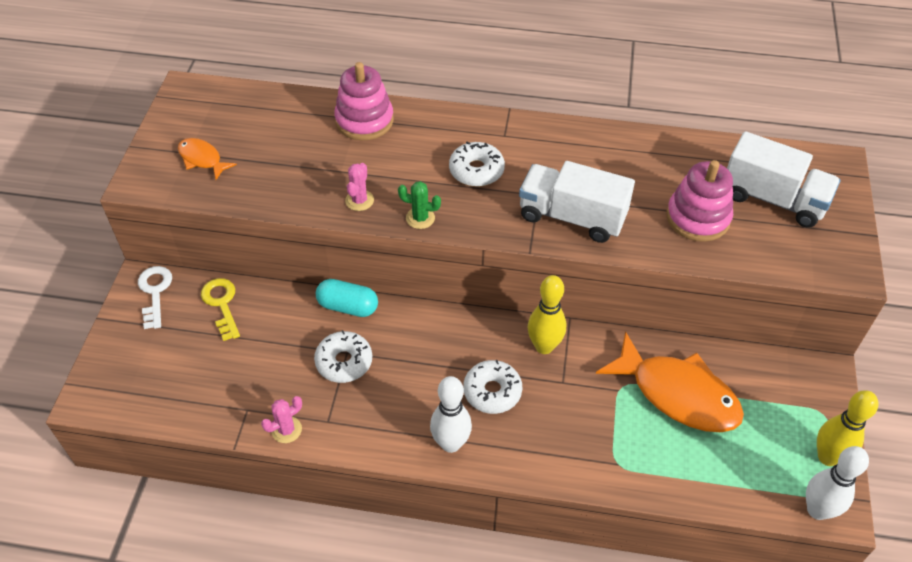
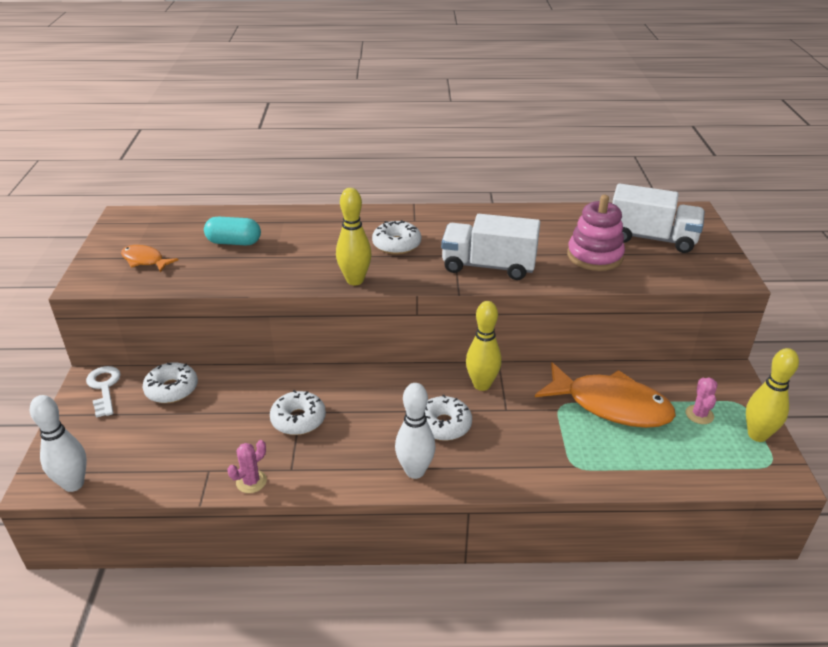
camera: 10 degrees left, 15 degrees down
(221, 304) = (172, 389): yellow key -> white donut
(348, 307) = (294, 377): turquoise capsule -> turquoise capsule (234, 242)
(359, 200) = (297, 274): pink cactus -> pink cactus (699, 414)
(364, 120) = (290, 222): pink stacking toy -> none
(420, 218) = (355, 280): green cactus -> yellow bowling pin
(817, 510) = (765, 477): white bowling pin -> white bowling pin (73, 484)

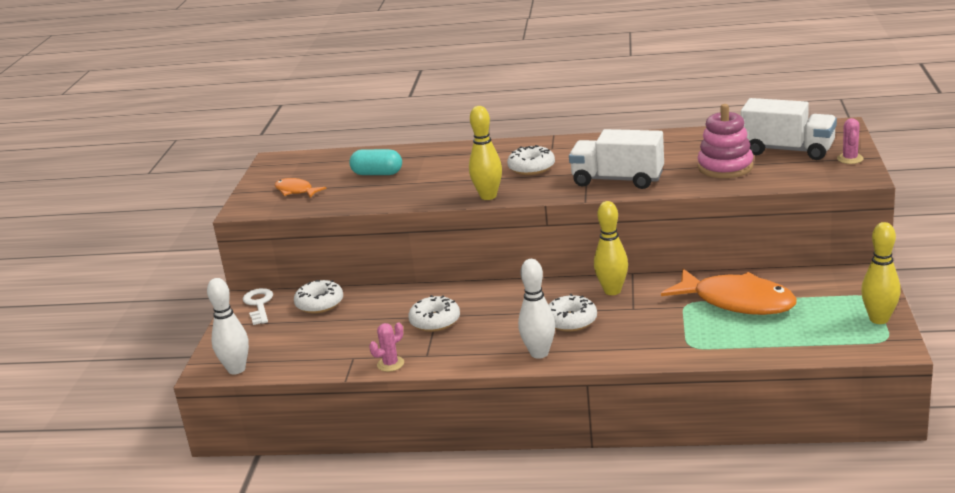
camera: 10 degrees right, 10 degrees down
(699, 414) = (825, 306): pink cactus -> pink cactus (850, 159)

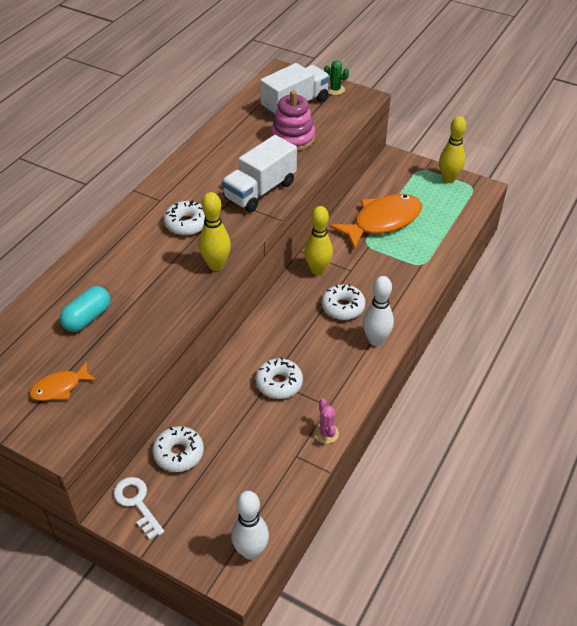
camera: 70 degrees left, 20 degrees up
(259, 305) = (137, 503): white key -> white key turned 45 degrees clockwise
(850, 159) = (335, 90): pink cactus -> green cactus

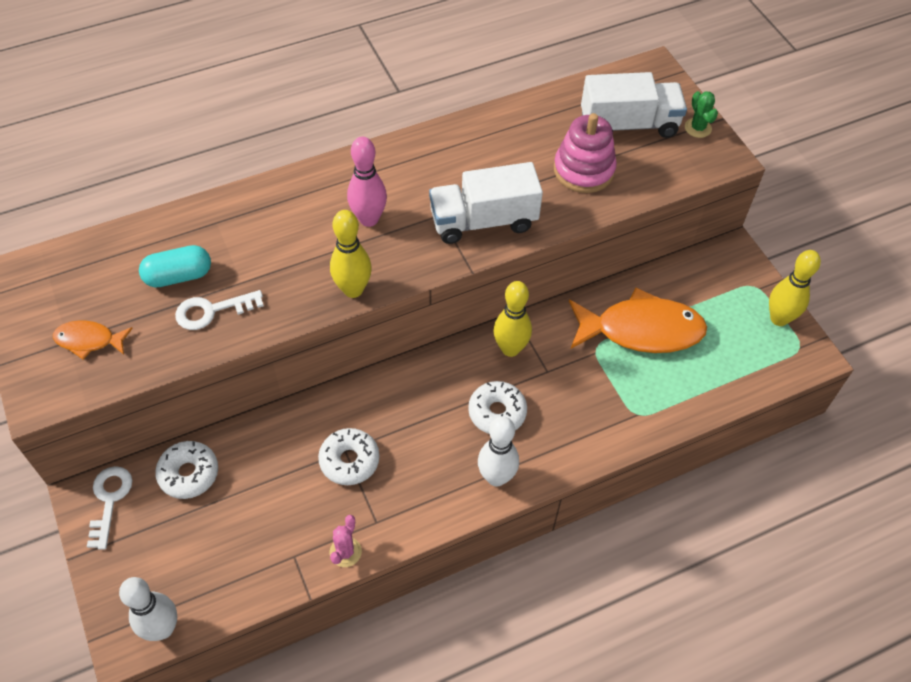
camera: 35 degrees right, 10 degrees up
(133, 325) = (212, 311): none -> white key
(186, 224) = (369, 219): white donut -> pink bowling pin

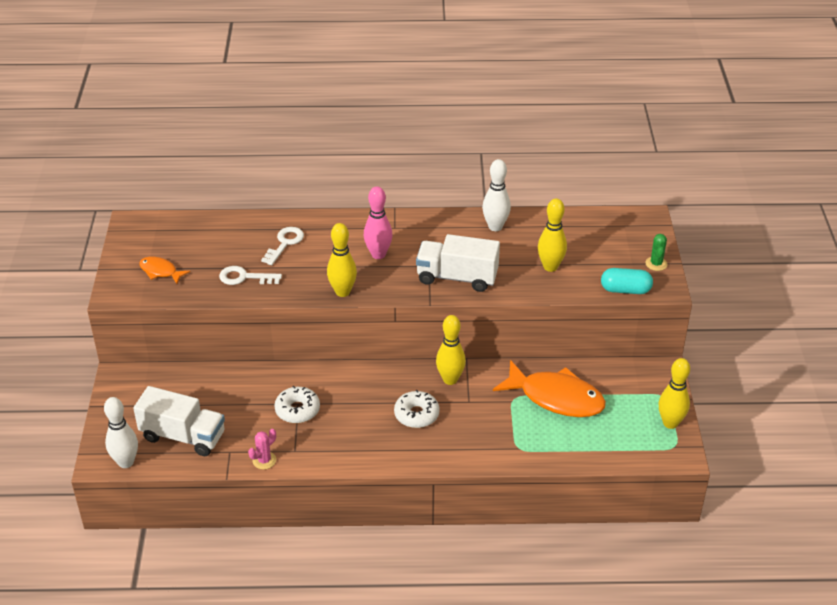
camera: 25 degrees right, 15 degrees down
(109, 500) = (132, 382): white key -> white key (285, 243)
(178, 276) = (235, 252): turquoise capsule -> turquoise capsule (625, 290)
(189, 474) = (189, 383): white donut -> none
(496, 477) = (392, 452): white bowling pin -> white bowling pin (495, 227)
(583, 170) = (550, 267): pink stacking toy -> yellow bowling pin
(628, 124) = (603, 248): white truck -> white truck (183, 436)

